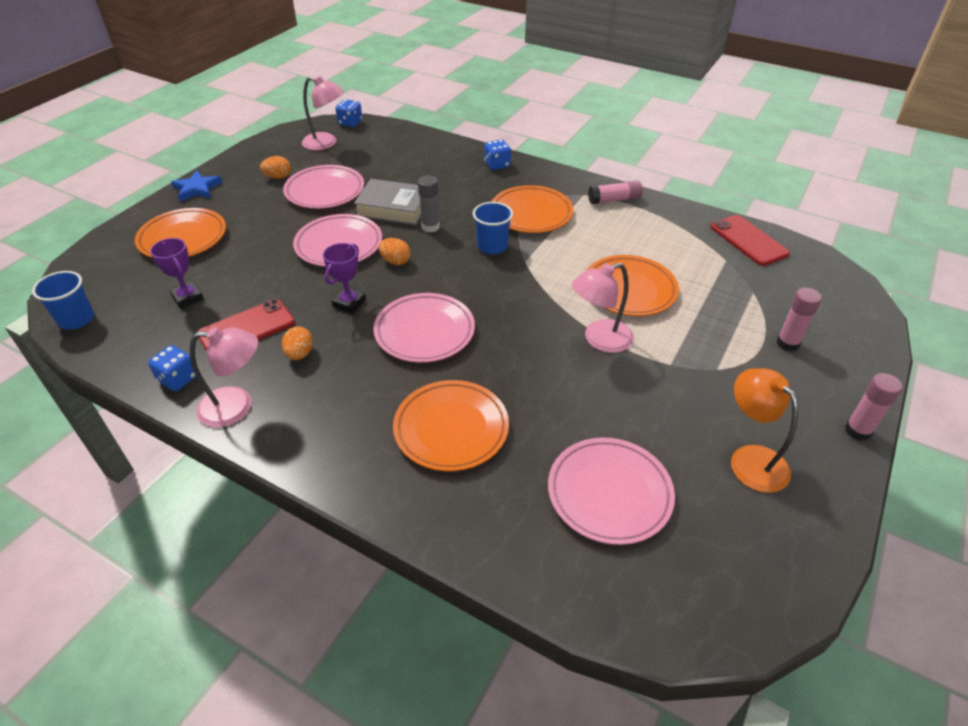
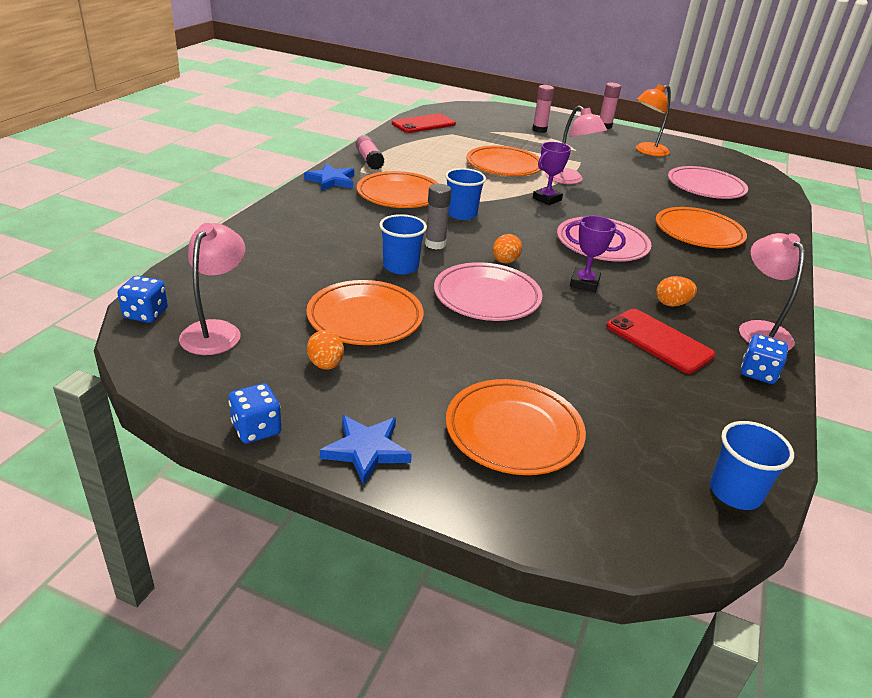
camera: 100 degrees left, 10 degrees down
(188, 297) = (635, 395): purple trophy -> purple trophy (547, 199)
(325, 191) = (365, 318): pink plate -> orange plate
(393, 208) = (400, 266): grey book -> blue cup
(497, 165) = (297, 208): blue dice -> blue dice (256, 429)
(557, 179) = (331, 180): none -> blue star

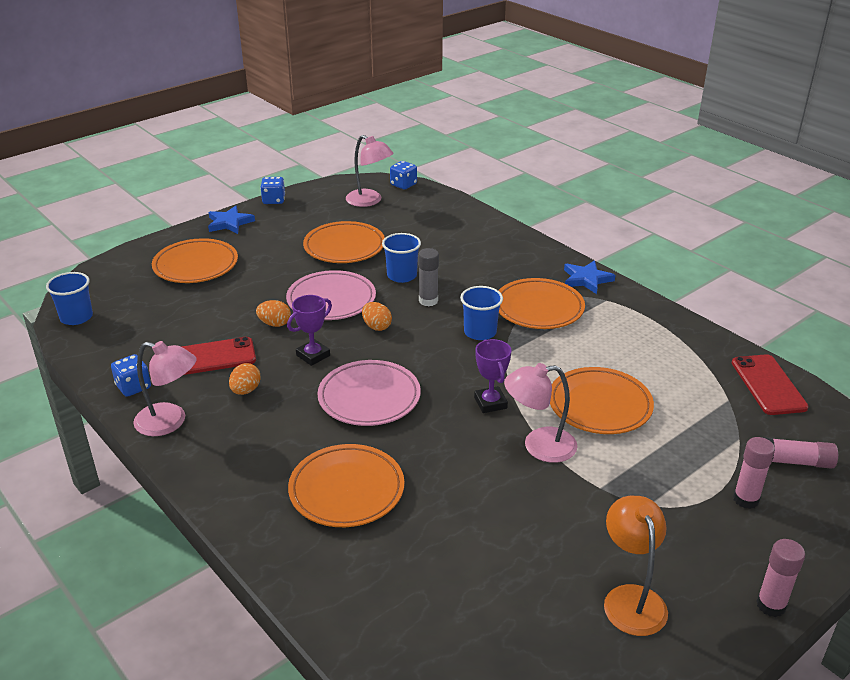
camera: 120 degrees right, 0 degrees up
(325, 365) = (308, 225): orange egg -> orange egg (275, 324)
(369, 160) = (638, 312): pink glue stick -> pink glue stick (795, 462)
(705, 187) = (465, 588): pink plate -> none

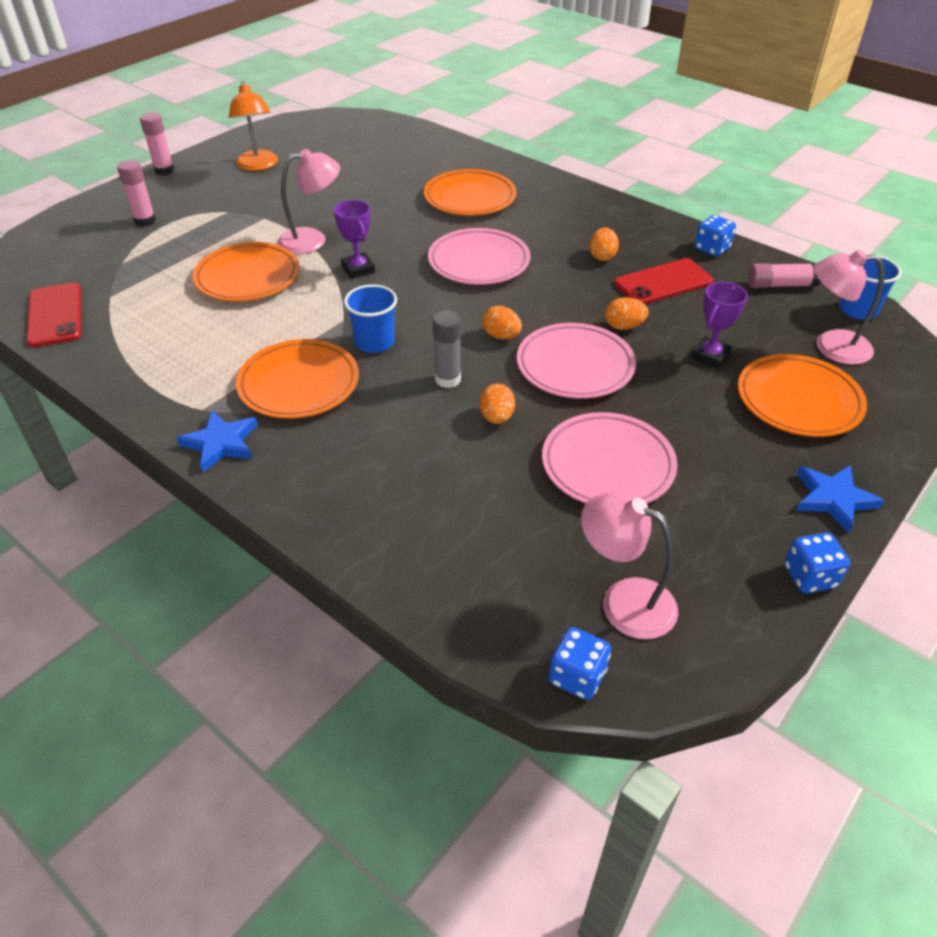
camera: 170 degrees right, 10 degrees up
(170, 422) = (649, 226): pink lamp -> pink lamp (831, 347)
(313, 355) = (557, 295): purple trophy -> purple trophy (710, 356)
(344, 247) = (607, 465): orange plate -> pink plate
(402, 276) = (496, 417): blue cup -> orange egg
(795, 462) = (81, 250): pink glue stick -> pink glue stick (780, 285)

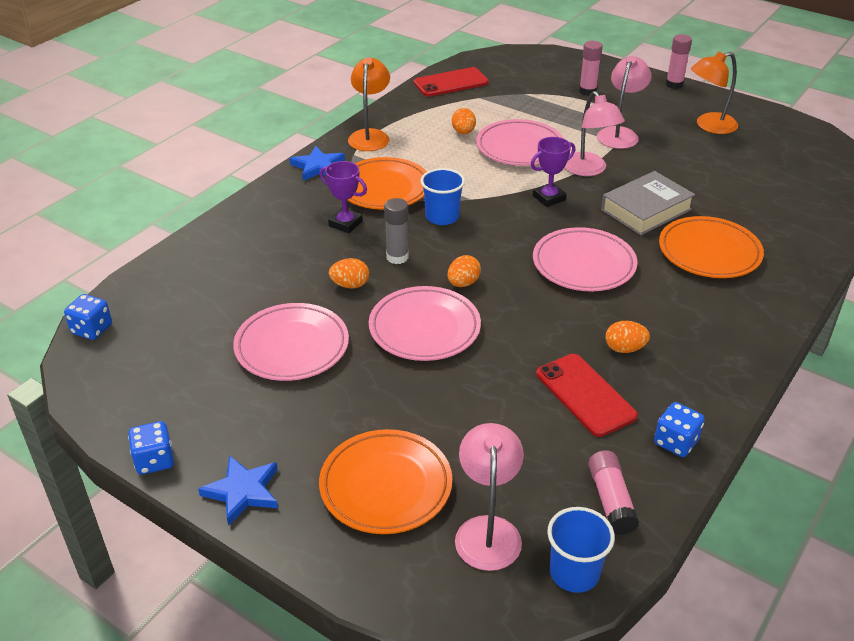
camera: 85 degrees right, 5 degrees down
(160, 392) = (370, 136): none -> orange lamp
(248, 277) = (519, 148): orange plate -> pink plate
(395, 218) = (646, 210): none -> grey book
(624, 326) = (494, 361): orange egg -> orange egg (463, 132)
(624, 601) = (149, 352): pink lamp -> pink lamp (620, 134)
(710, 356) = (453, 423): purple trophy -> purple trophy (345, 224)

